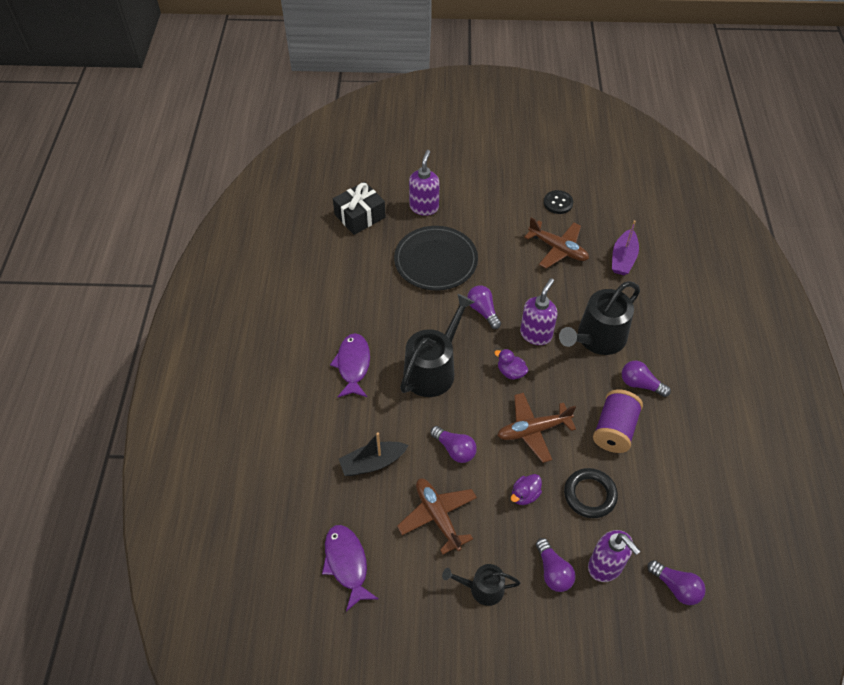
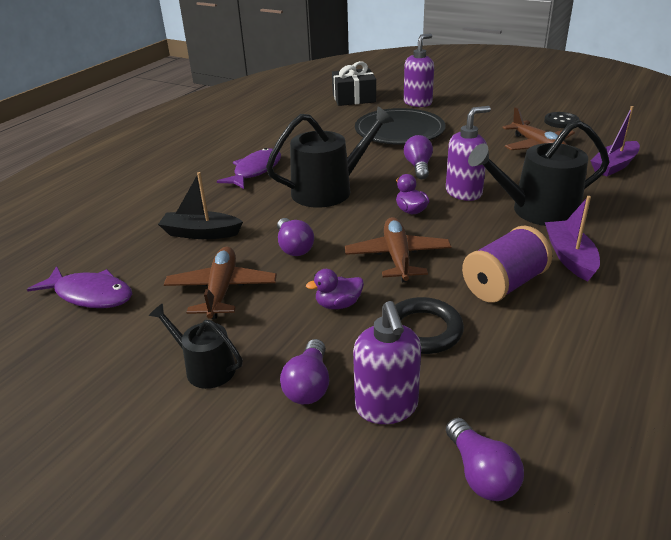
camera: 30 degrees right, 20 degrees down
(347, 564) = (90, 295): purple fish -> purple fish turned 105 degrees clockwise
(533, 430) = (397, 257): brown plane -> brown plane turned 75 degrees clockwise
(640, 384) = (570, 257): purple light bulb -> purple boat

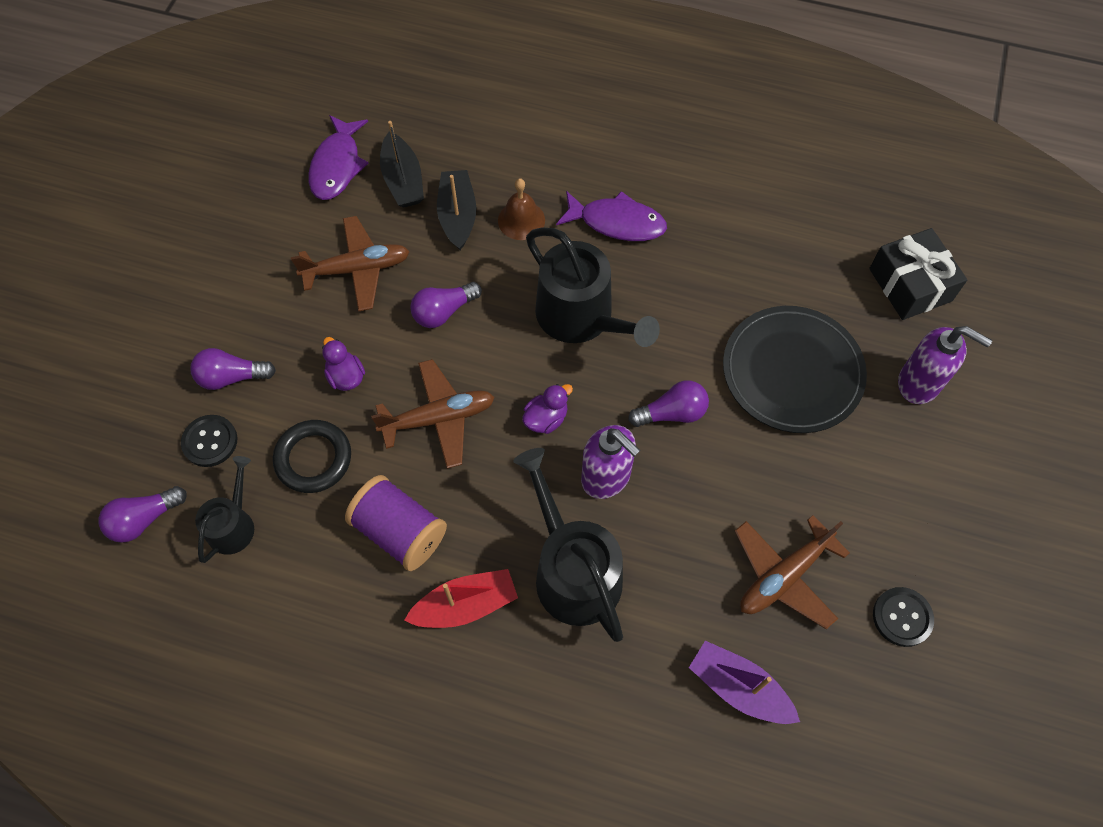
camera: 75 degrees right, 30 degrees up
(140, 258) = (403, 180): none -> black boat
(205, 368) = (247, 293): black watering can -> black watering can (233, 525)
(226, 206) = (521, 220): none -> brown bell
(386, 407) = (210, 441): purple soap dispenser -> black button
(570, 257) = (465, 605): purple boat -> red boat

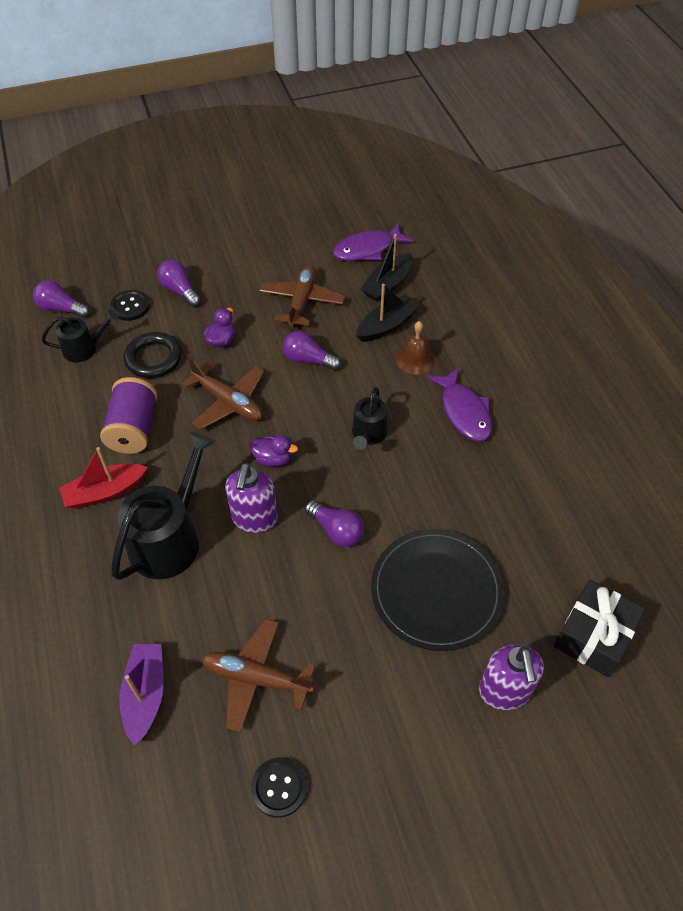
camera: 55 degrees right, 10 degrees down
(357, 269) = (302, 301): brown plane -> brown plane turned 120 degrees counterclockwise
(465, 605) = (105, 492): red boat -> red boat turned 120 degrees clockwise
(581, 317) = (368, 434): black watering can -> black watering can, size x0.56

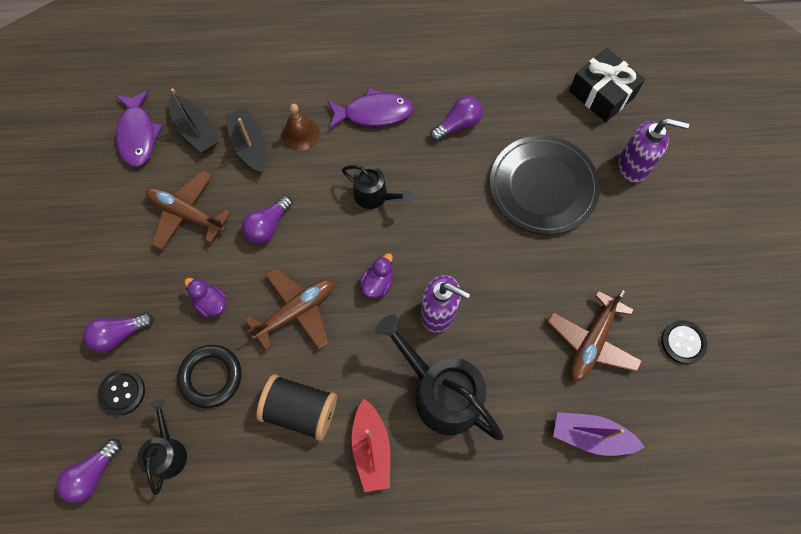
camera: 75 degrees left, 15 degrees up
(134, 428) = (300, 410): purple spool -> black spool
(336, 530) = (468, 247): purple light bulb -> purple light bulb (458, 125)

